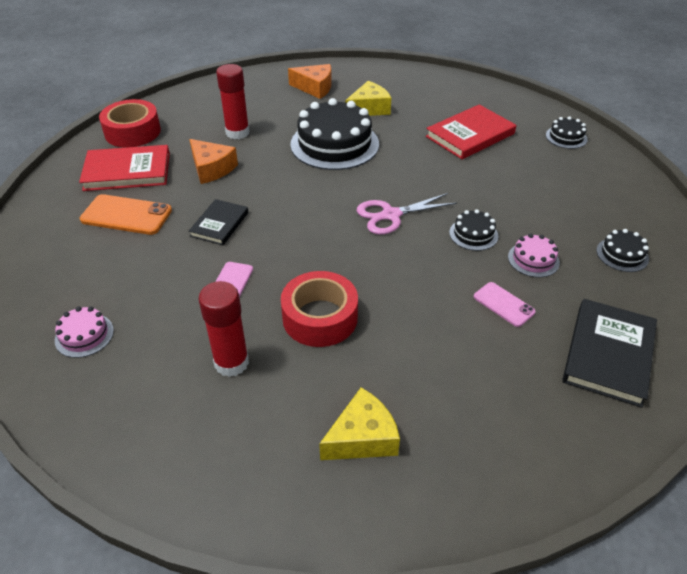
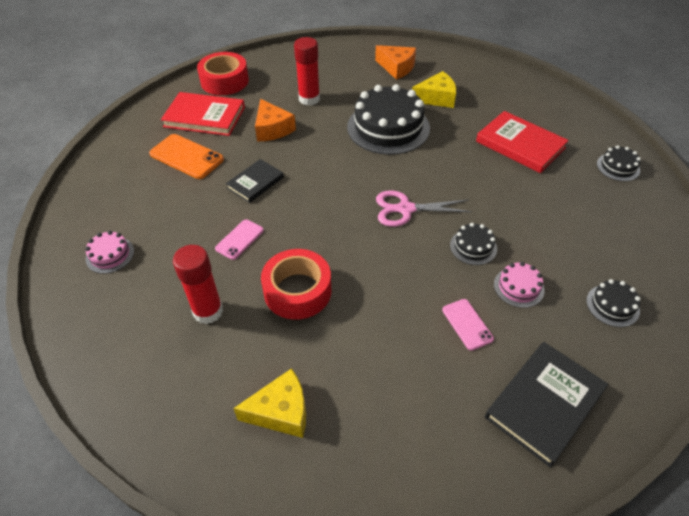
camera: 20 degrees right, 5 degrees up
(470, 135) = (520, 144): red book -> red book turned 60 degrees clockwise

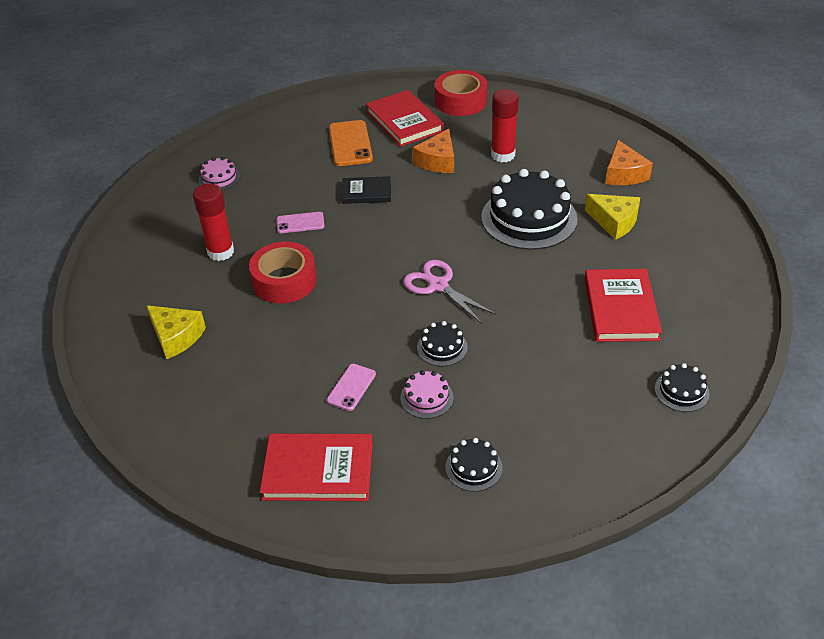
camera: 50 degrees right, 5 degrees down
(544, 403) = (318, 470): black book -> red book

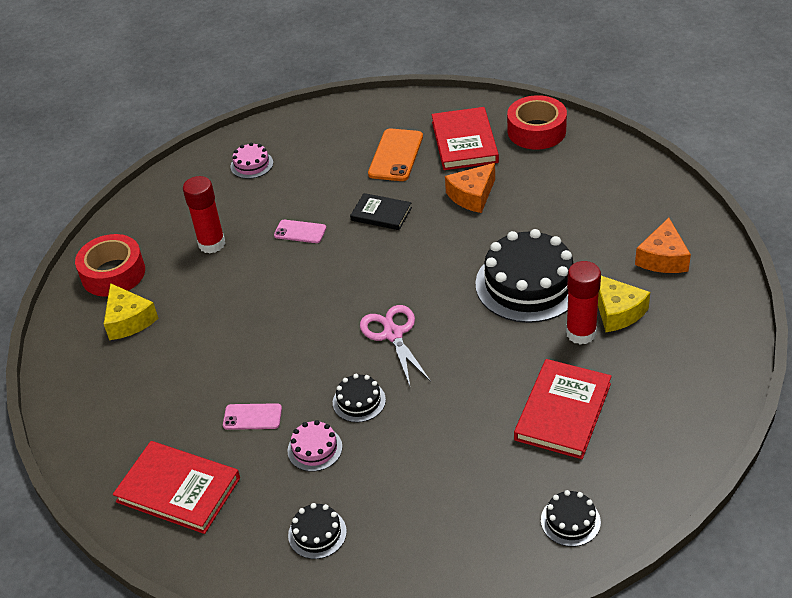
camera: 25 degrees right, 0 degrees up
(284, 281) = (252, 290): red tape -> red tape (113, 273)
(351, 387) = (252, 417): pink phone -> pink phone turned 45 degrees clockwise
(503, 155) = (544, 204): red glue stick -> red glue stick (581, 333)

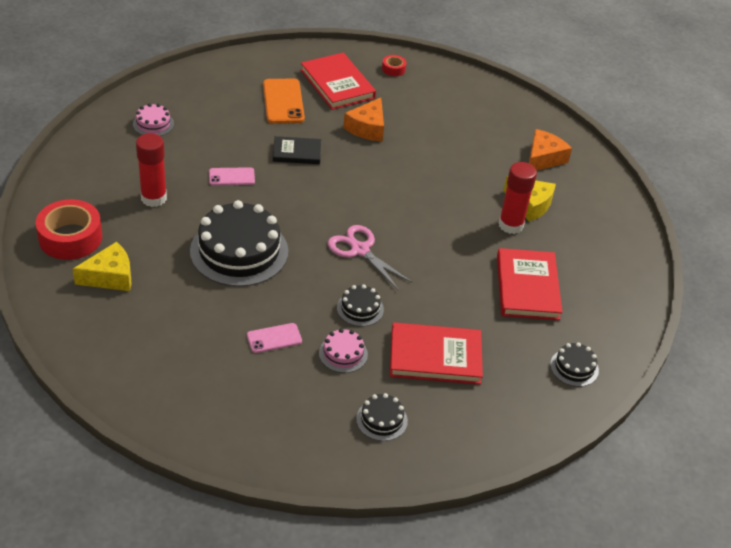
camera: 30 degrees left, 0 degrees up
(129, 320) = (110, 276): yellow cheese -> yellow cheese turned 60 degrees counterclockwise
(178, 490) = (240, 411): red book -> red book (435, 357)
(528, 284) = (450, 193): black cake -> black cake (239, 251)
(536, 131) = (393, 69): red tape -> red tape, size x0.46
(663, 258) = (543, 158): orange cheese -> orange cheese turned 135 degrees counterclockwise

